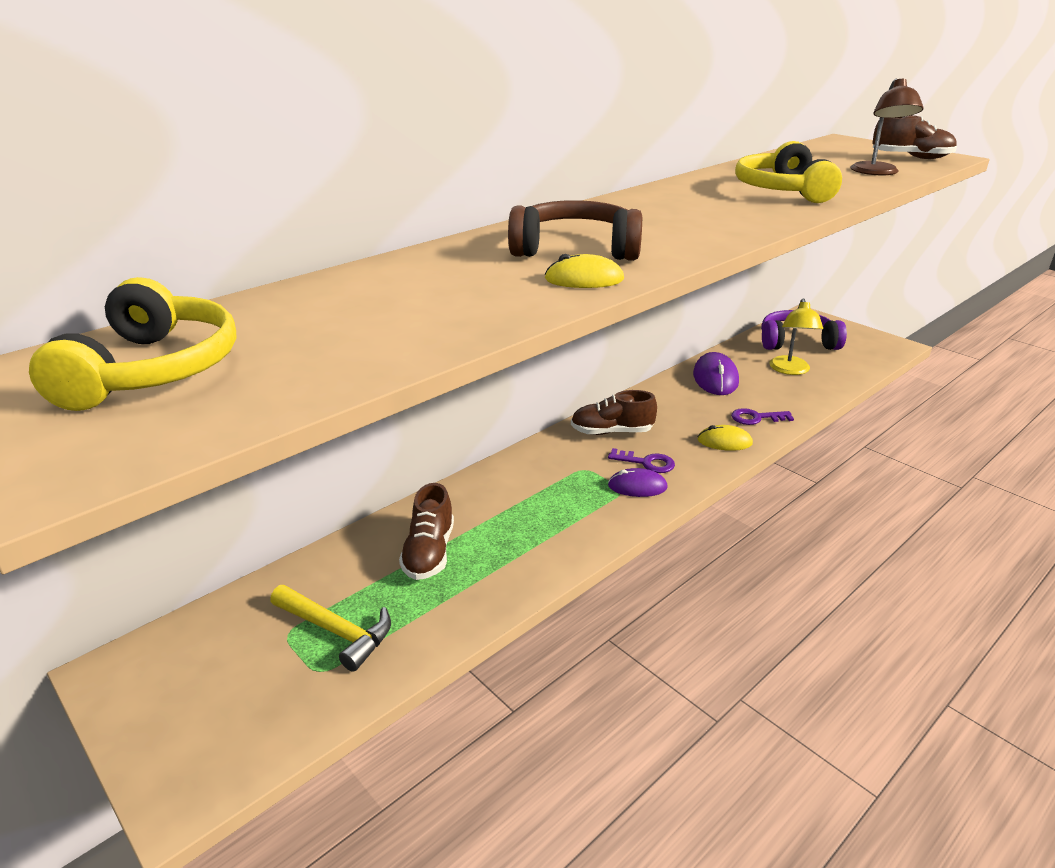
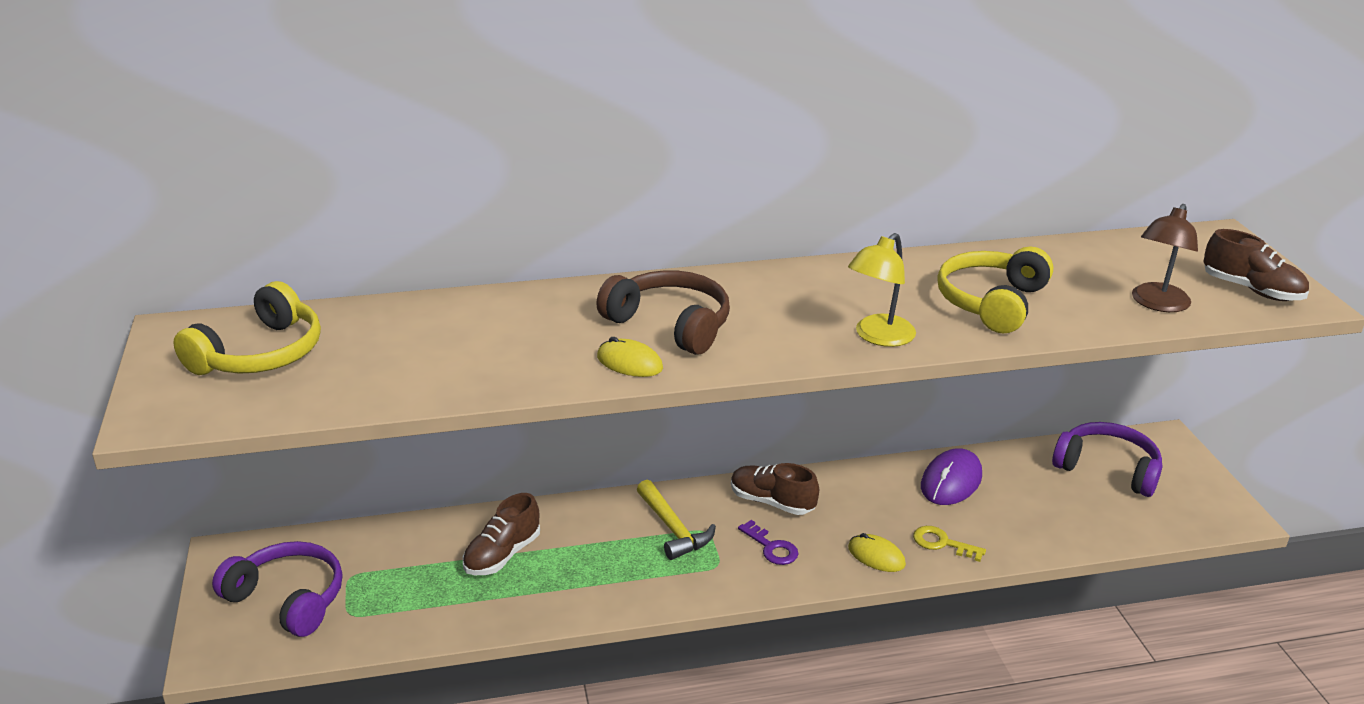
camera: 30 degrees right, 0 degrees up
(231, 687) = (288, 599): none -> purple headphones
(336, 631) = (384, 589): yellow hammer -> yellow hammer (673, 529)
(637, 486) = (737, 567): purple mouse -> none
(756, 418) = (942, 543): purple key -> yellow key
(790, 370) = (1053, 502): yellow lamp -> yellow lamp (878, 337)

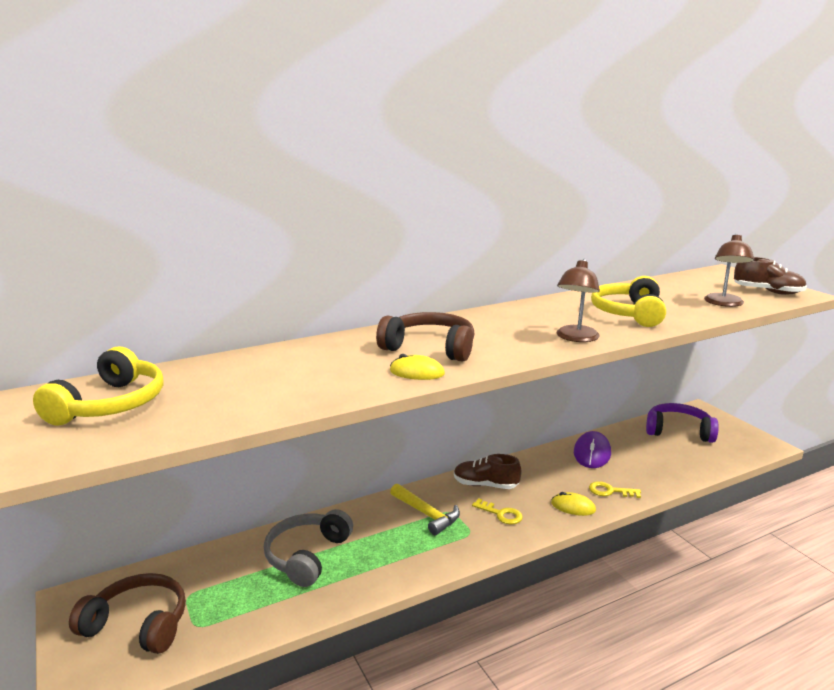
camera: 15 degrees left, 10 degrees down
(288, 599) = (138, 624): purple headphones -> brown headphones
(502, 555) = (307, 556): brown shoe -> grey headphones
(771, 547) = (501, 514): purple key -> yellow key
(878, 337) = (575, 338): yellow lamp -> brown lamp

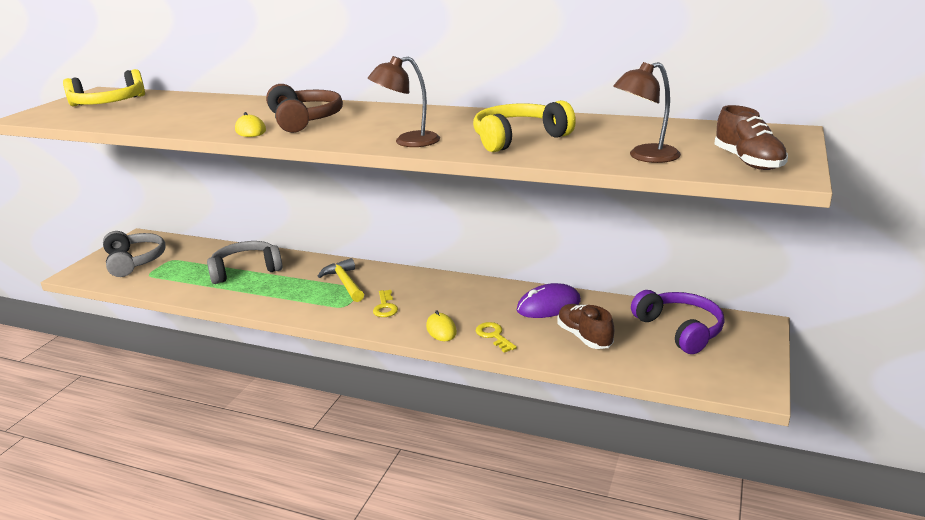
camera: 50 degrees right, 5 degrees up
(138, 624) = (134, 261): brown headphones -> grey headphones
(426, 514) = (345, 283): yellow hammer -> yellow hammer turned 150 degrees clockwise
(485, 485) = (418, 285): brown shoe -> brown shoe (584, 337)

